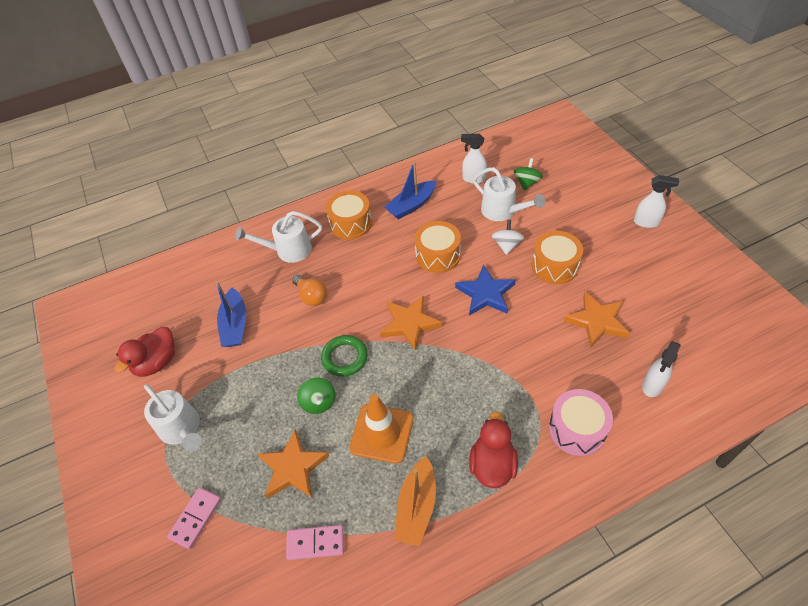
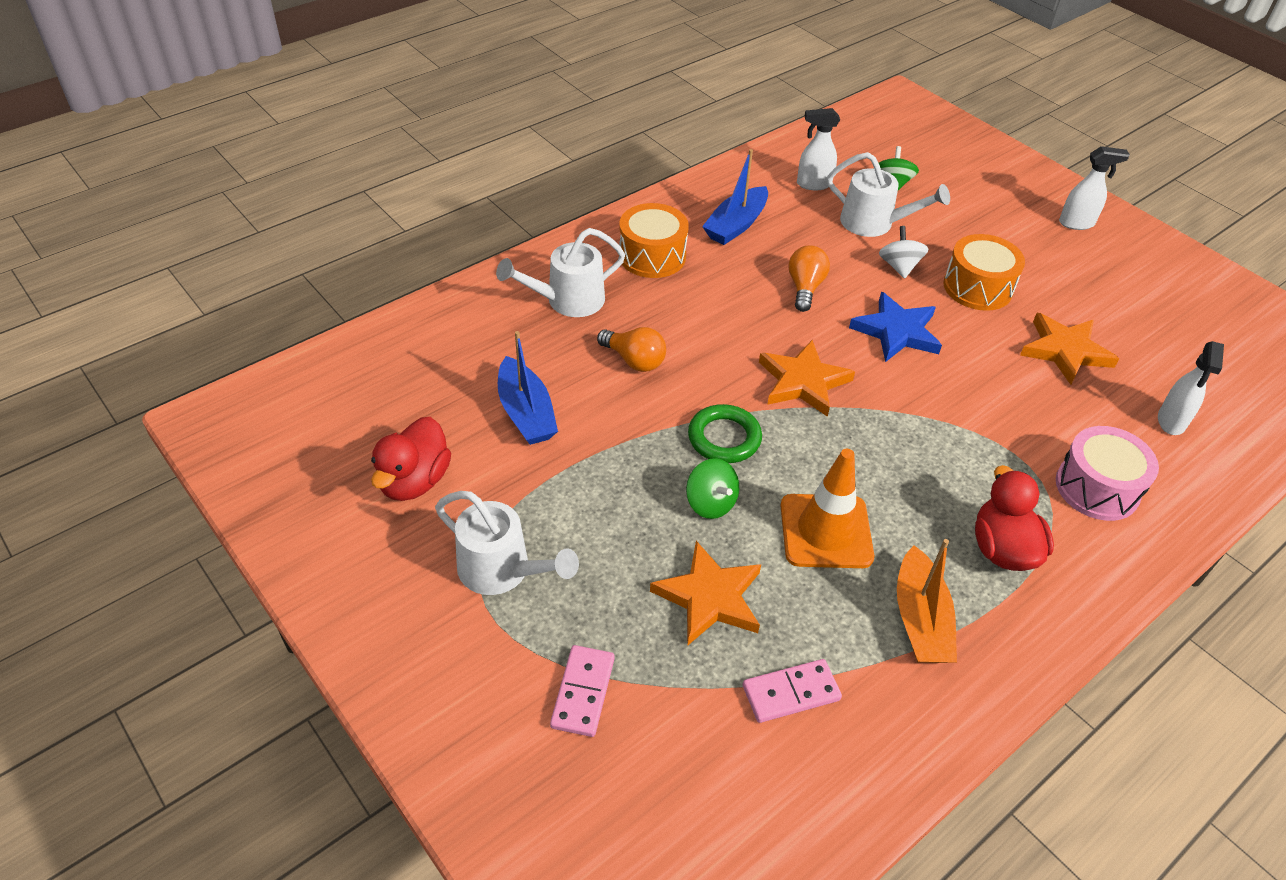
camera: 20 degrees left, 5 degrees down
(438, 255) = (805, 288): orange drum -> orange light bulb

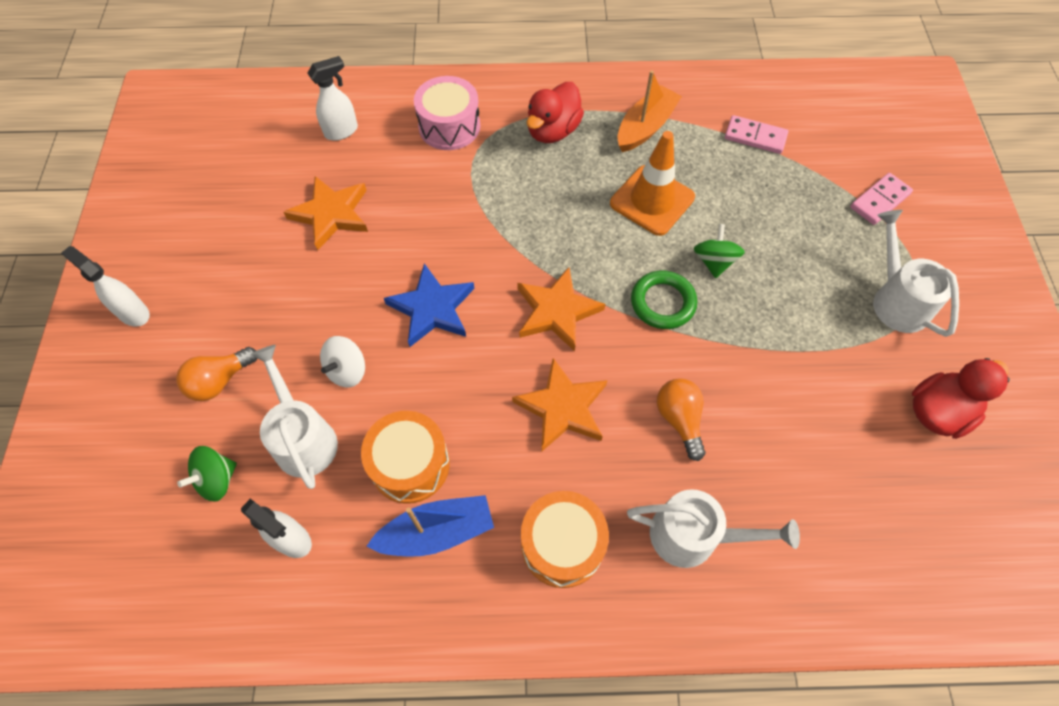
camera: 140 degrees left, 15 degrees up
(526, 413) = (810, 422): blue boat -> none
(709, 597) = (763, 206): orange star -> orange star (562, 408)
(805, 288) = (456, 402): orange light bulb -> orange light bulb (219, 381)
(977, 287) = (313, 306): orange drum -> orange drum (410, 464)

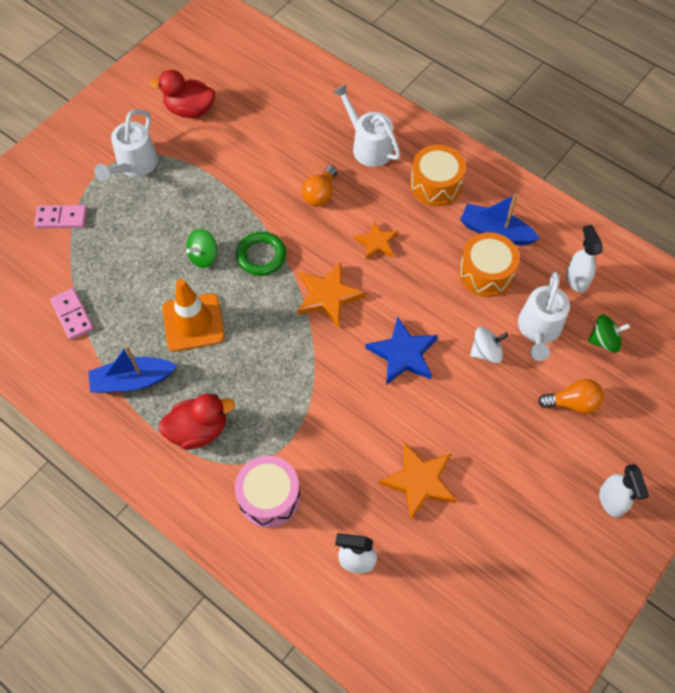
camera: 140 degrees left, 0 degrees up
(562, 408) = (376, 242): orange star -> orange star, size x0.65
(645, 127) = (132, 380): orange boat -> blue boat

